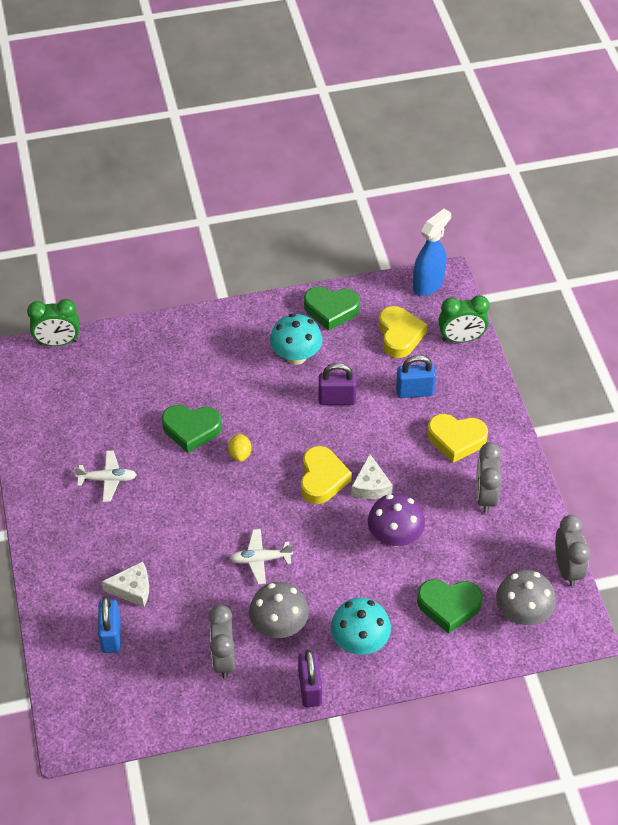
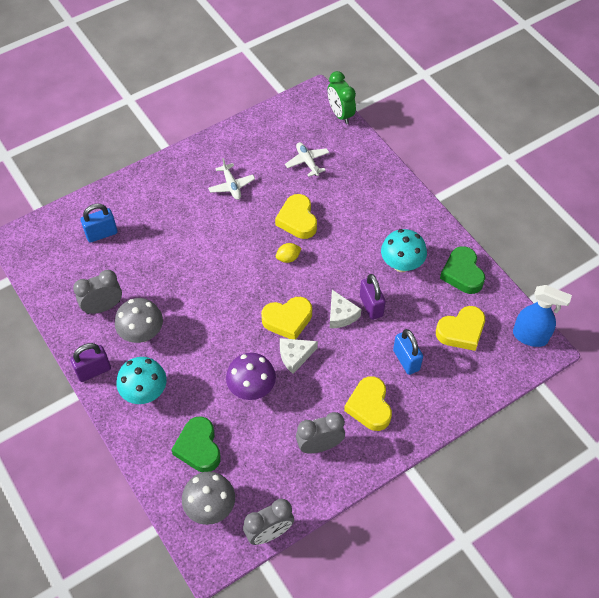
camera: 70 degrees right, 5 degrees up
(132, 589) = (143, 232): white cheese -> white cheese (341, 315)
(191, 430) = (297, 220): green heart -> yellow heart
(260, 559) = (197, 302): white plane -> white plane (307, 162)
(461, 339) = (482, 380): green clock -> none

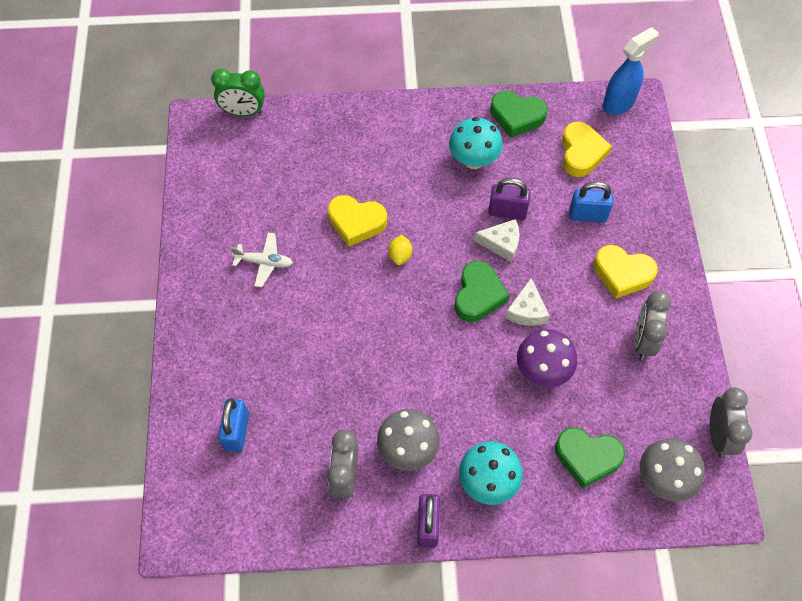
camera: 60 degrees left, 5 degrees up
(287, 320) = (478, 295): yellow heart -> green heart
(307, 162) = (285, 174): white plane -> none

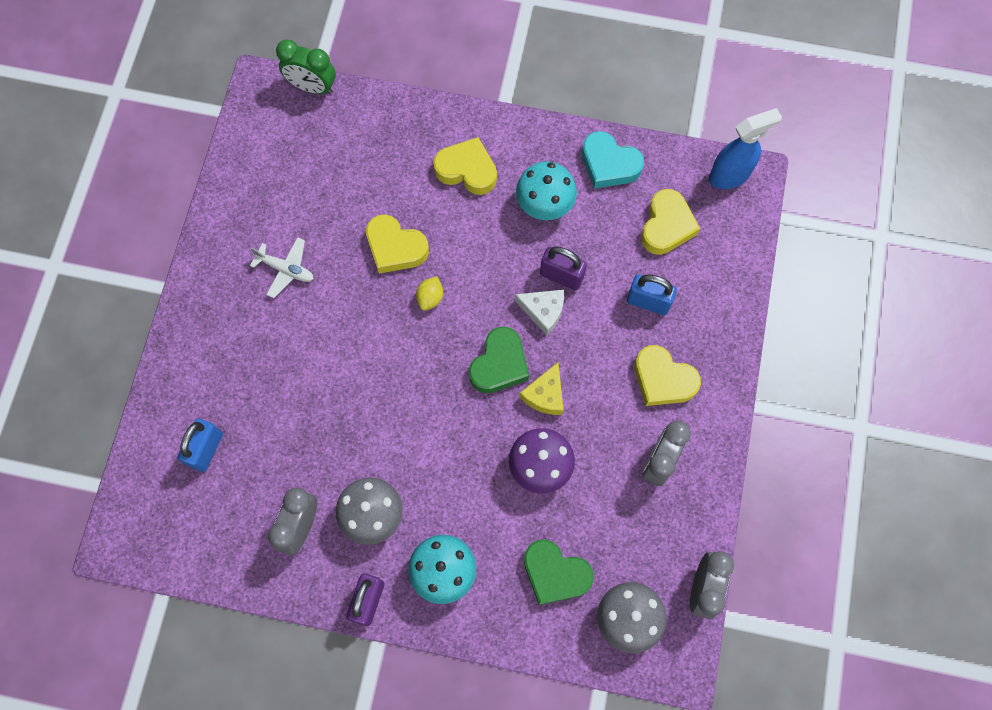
camera: 15 degrees right, 10 degrees up
(398, 147) = (467, 170): none -> yellow heart
(516, 116) = (609, 164): green heart -> turquoise heart
(526, 310) = (545, 395): white cheese -> yellow cheese

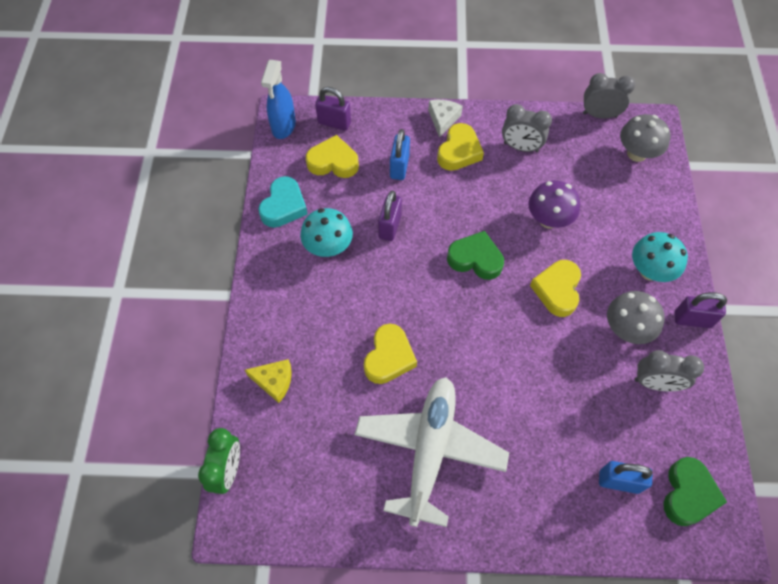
camera: 100 degrees left, 10 degrees down
(286, 269) = (429, 450): white plane -> white plane, size x2.33
(430, 298) = (430, 320): yellow lemon -> none
(467, 170) = (303, 312): yellow heart -> yellow heart (557, 290)
(543, 311) = (423, 235): white cheese -> white cheese (443, 119)
(545, 395) = (492, 224): yellow cheese -> yellow cheese (274, 381)
(555, 573) = (623, 199): green heart -> green heart (688, 494)
(729, 175) = (283, 127): blue spray bottle -> blue spray bottle turned 135 degrees counterclockwise
(729, 235) = (334, 123): none -> purple padlock

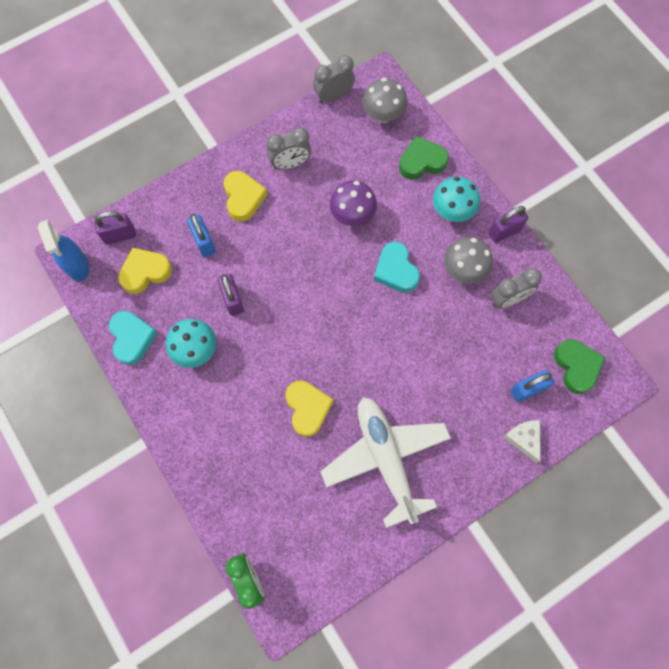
camera: 35 degrees left, 10 degrees up
(274, 381) = (233, 488): yellow cheese -> none
(443, 119) = (210, 176): white cheese -> white cheese (524, 439)
(475, 259) = (318, 284): green heart -> green heart (421, 162)
(557, 290) = (396, 270): yellow heart -> turquoise heart

